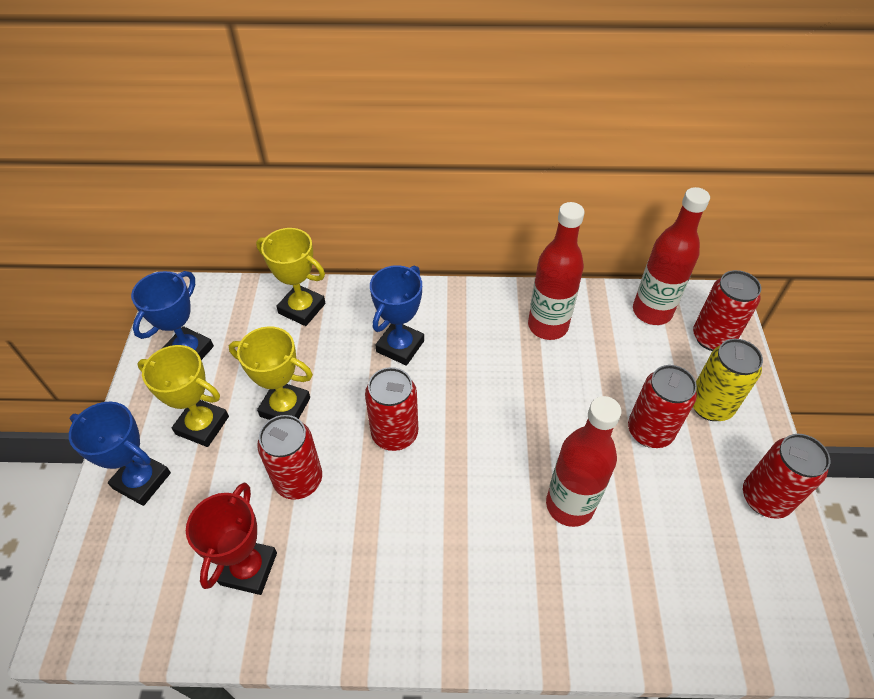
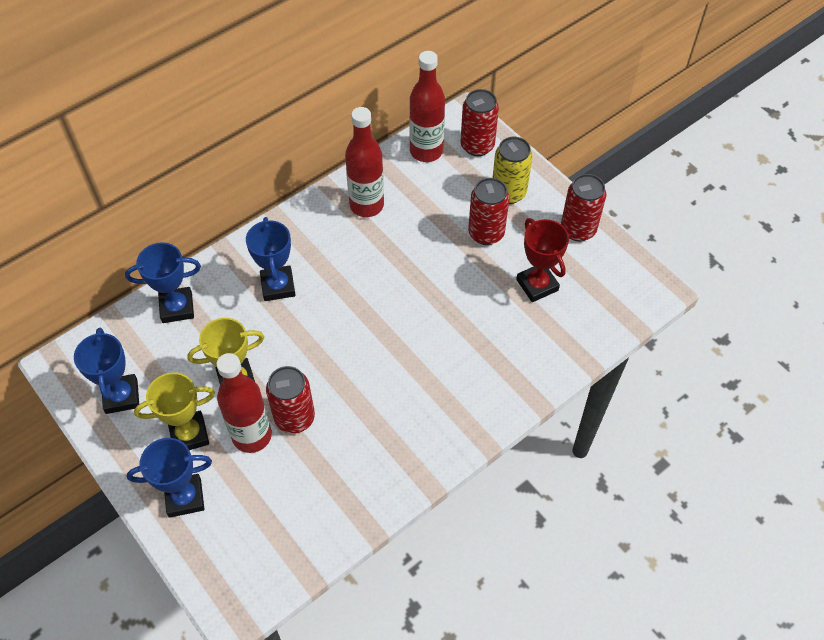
camera: 40 degrees left, 5 degrees up
(248, 568) = (315, 489): red trophy -> red trophy (537, 285)
(302, 308) = (177, 307): yellow trophy -> blue trophy
(394, 434) = (330, 345): red can -> none
(569, 505) = (475, 311): red bottle -> red bottle (252, 436)

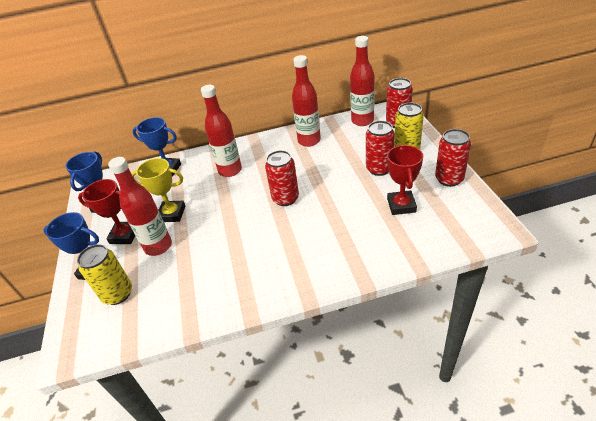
camera: 30 degrees right, 15 degrees down
(189, 434) = (124, 235): yellow trophy -> red trophy
(244, 518) = (118, 294): none -> yellow can
(278, 286) = (230, 170): blue trophy -> red bottle
(294, 418) = (190, 243): red can -> red can (285, 198)

